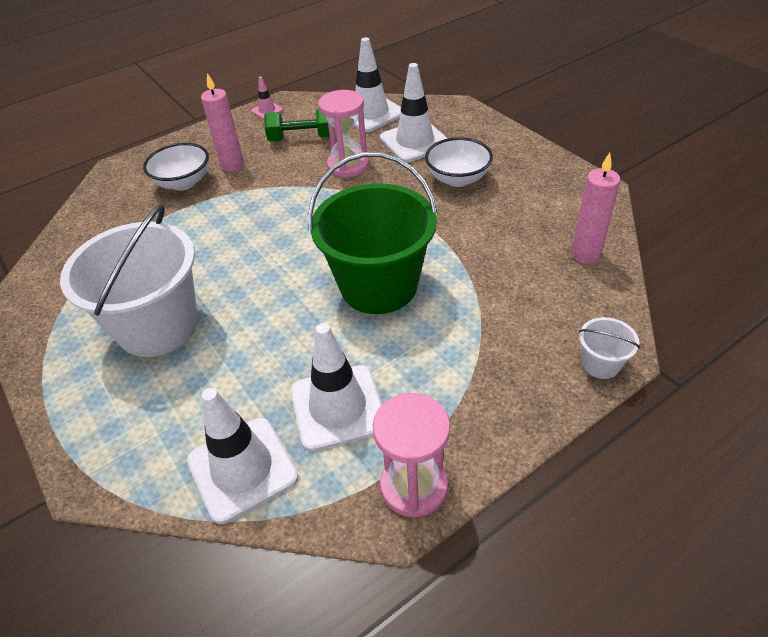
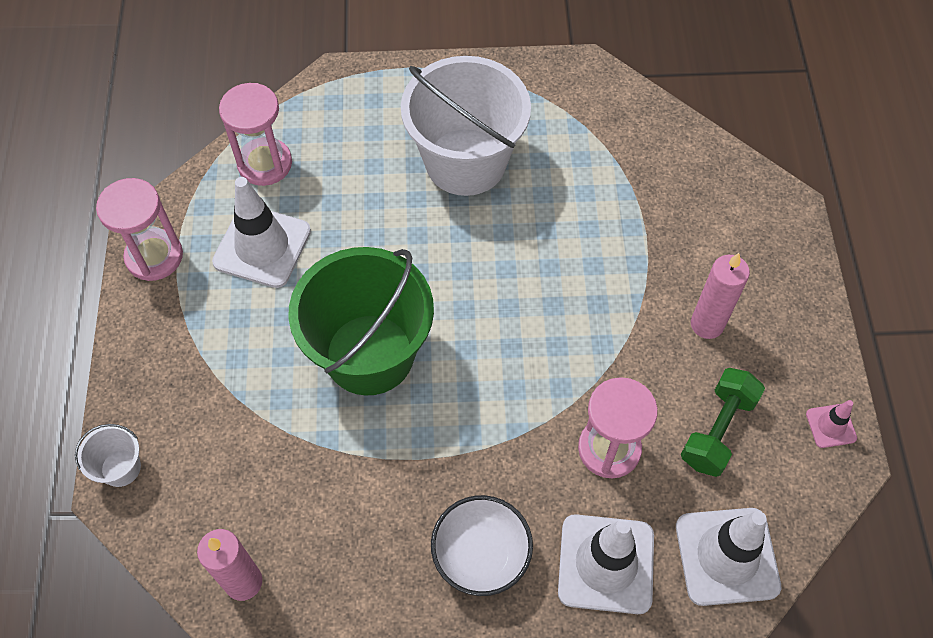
camera: 120 degrees right, 15 degrees up
(183, 183) = (702, 261): white bowl -> none
(242, 469) = (265, 163): white traffic cone -> pink hourglass

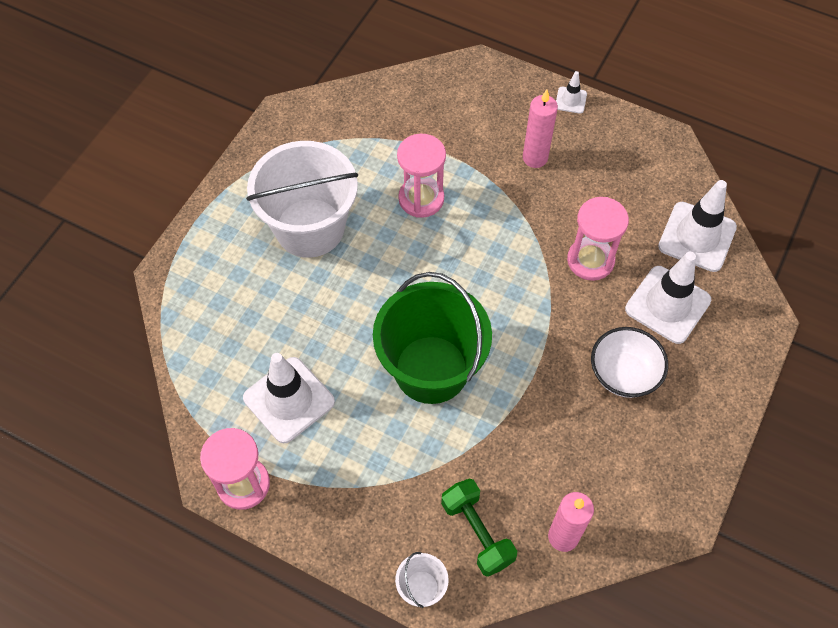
camera: 60 degrees left, 0 degrees up
(265, 163) = (211, 363): pink hourglass -> pink hourglass (421, 199)
(717, 430) = (612, 194): green dumbbell -> green dumbbell (477, 532)
(818, 323) = (570, 100): none -> white traffic cone
(831, 426) = (643, 135): pink traffic cone -> none

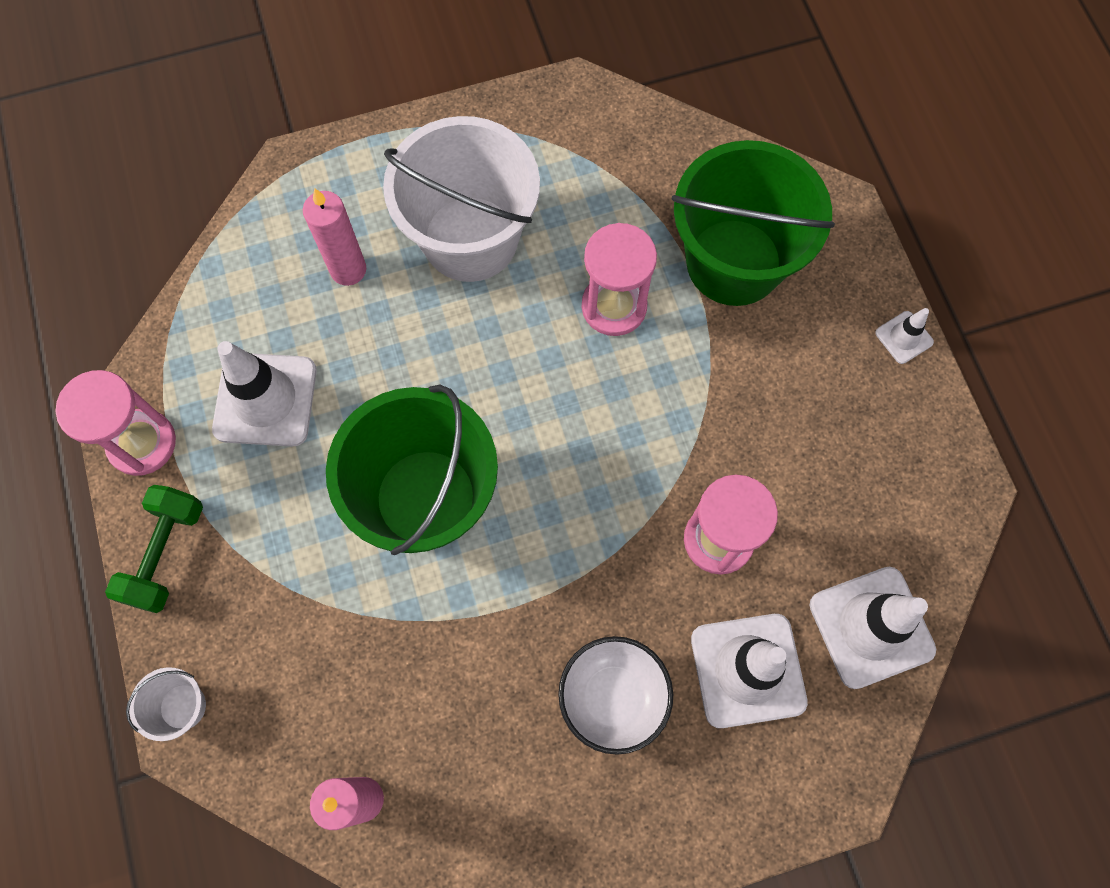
camera: 45 degrees right, 10 degrees up
(456, 130) = (734, 262): none -> green bucket
(477, 532) = (289, 707): green dumbbell -> green dumbbell (165, 554)
(535, 158) = (786, 369): pink candle -> pink candle (348, 270)

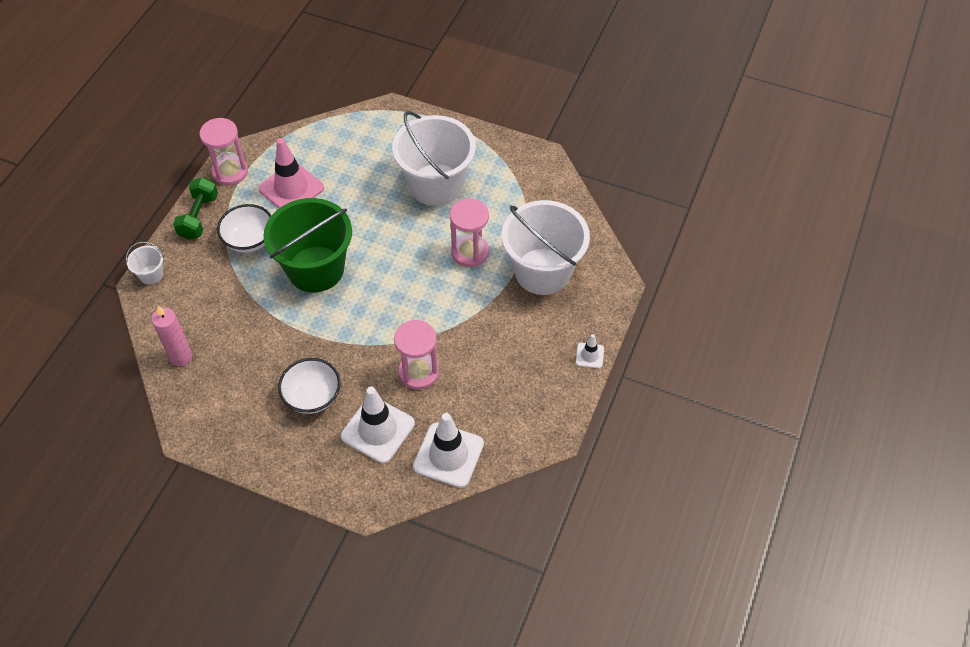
camera: 40 degrees right, 15 degrees down
(165, 554) = (199, 217): green dumbbell -> green dumbbell turned 45 degrees counterclockwise
(265, 400) = (291, 188): white traffic cone -> pink traffic cone
(282, 530) = (249, 240): none -> white bowl
(348, 270) = (373, 163): pink candle -> none
(734, 262) = (542, 271): green bucket -> white bucket

